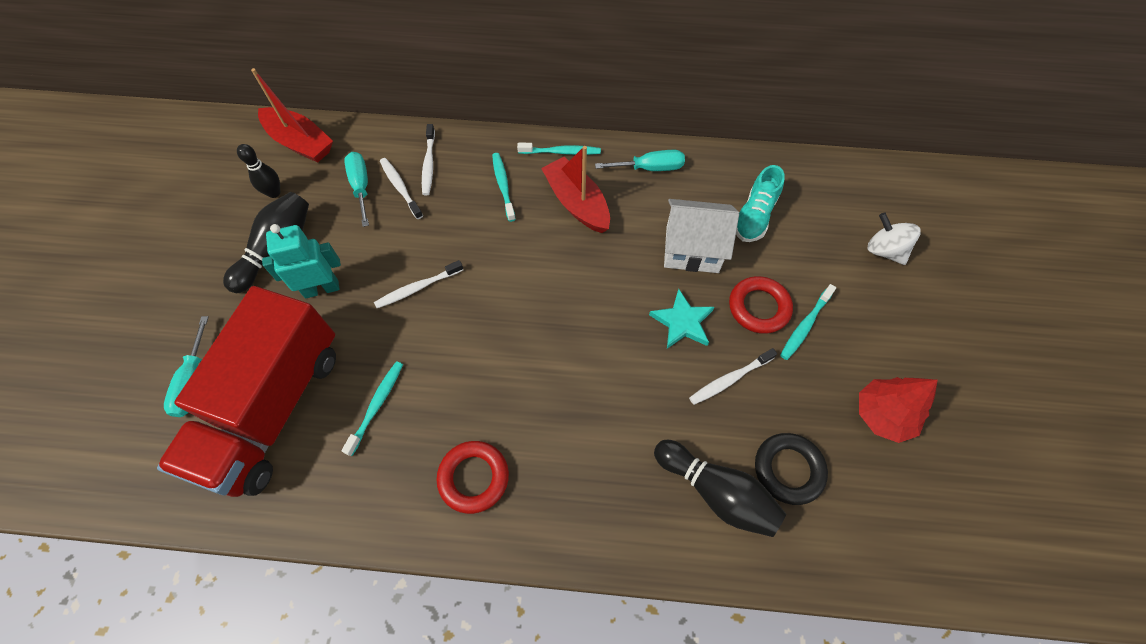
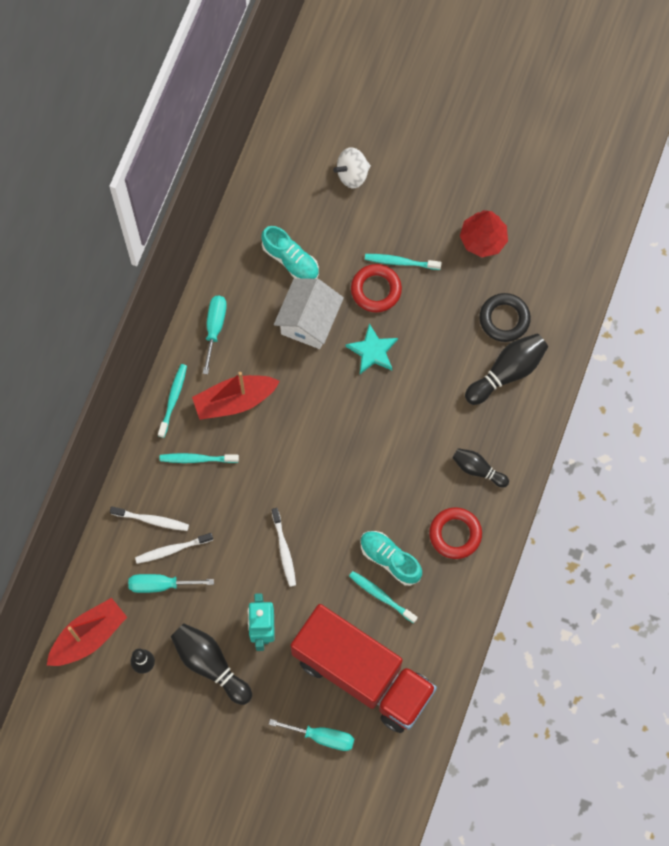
camera: 75 degrees left, 10 degrees up
(425, 405) = (390, 559): none -> turquoise shoe
(569, 486) = (478, 469): none -> black bowling pin
(730, 379) = (429, 333): white toothbrush -> none
(805, 325) = (400, 262): turquoise toothbrush -> turquoise toothbrush turned 135 degrees clockwise

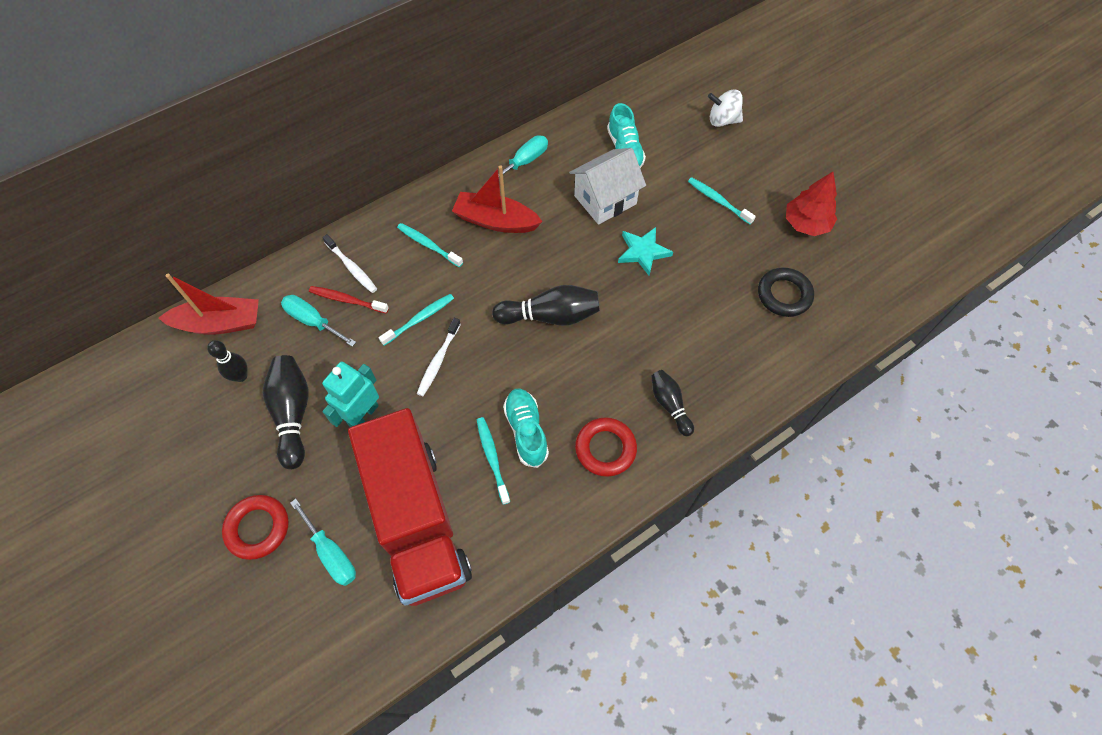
camera: 35 degrees right, 10 degrees down
(172, 549) = (347, 300): white toothbrush -> red toothbrush
(173, 399) = (448, 192): turquoise toothbrush -> turquoise toothbrush (419, 319)
(376, 290) = (681, 209): red ring -> red ring (258, 528)
(507, 372) = (757, 339): black bowling pin -> black bowling pin (550, 316)

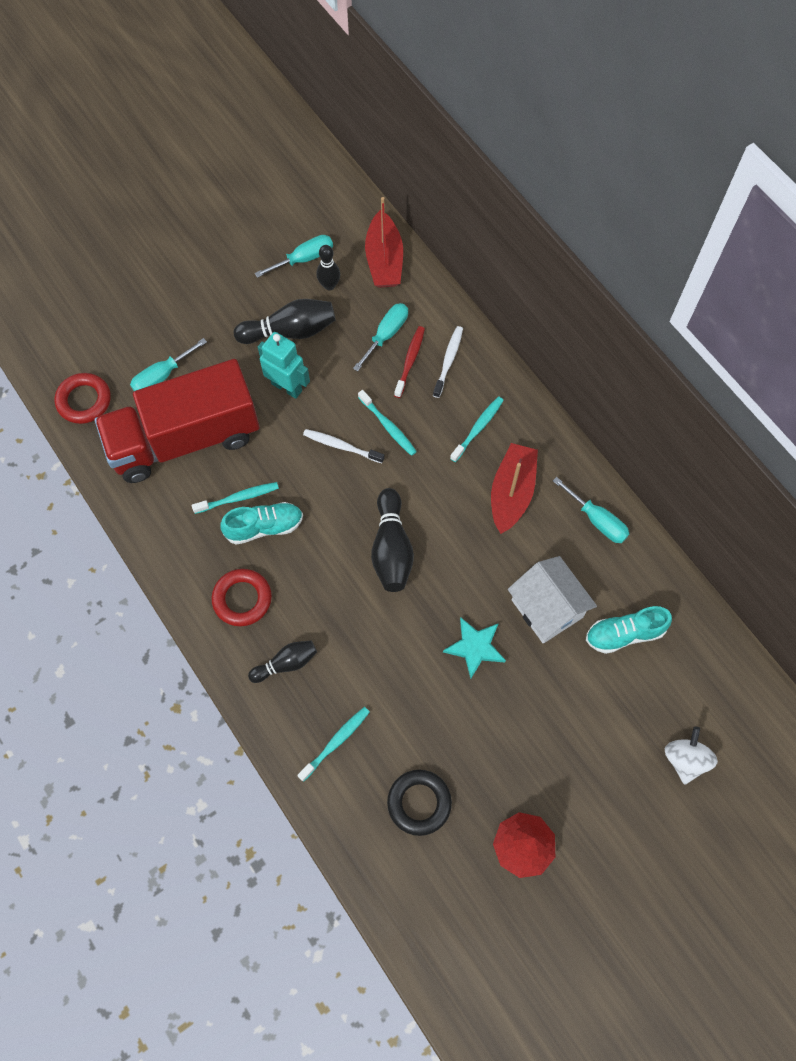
camera: 90 degrees right, 5 degrees up
(200, 402) = (304, 259): none -> turquoise screwdriver
(258, 528) = (188, 320): red ring -> red ring (84, 401)
(352, 267) = (448, 361): white toothbrush -> white toothbrush turned 150 degrees clockwise
(718, 201) = (552, 740): turquoise toothbrush -> turquoise toothbrush (336, 742)

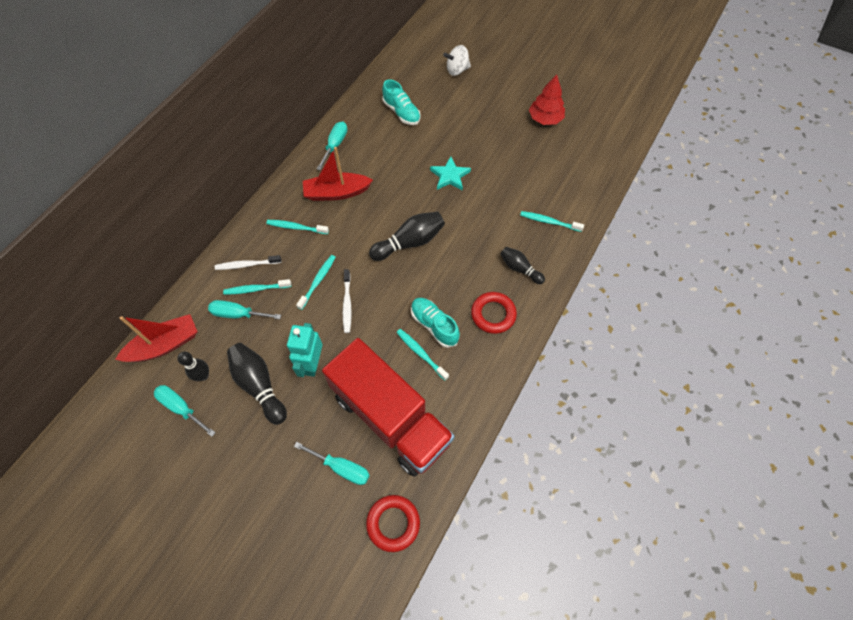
camera: 115 degrees left, 5 degrees down
(410, 361) = (256, 289): red toothbrush -> turquoise toothbrush
(419, 803) = (554, 169): black ring -> none
(547, 608) = (406, 151): white house -> none

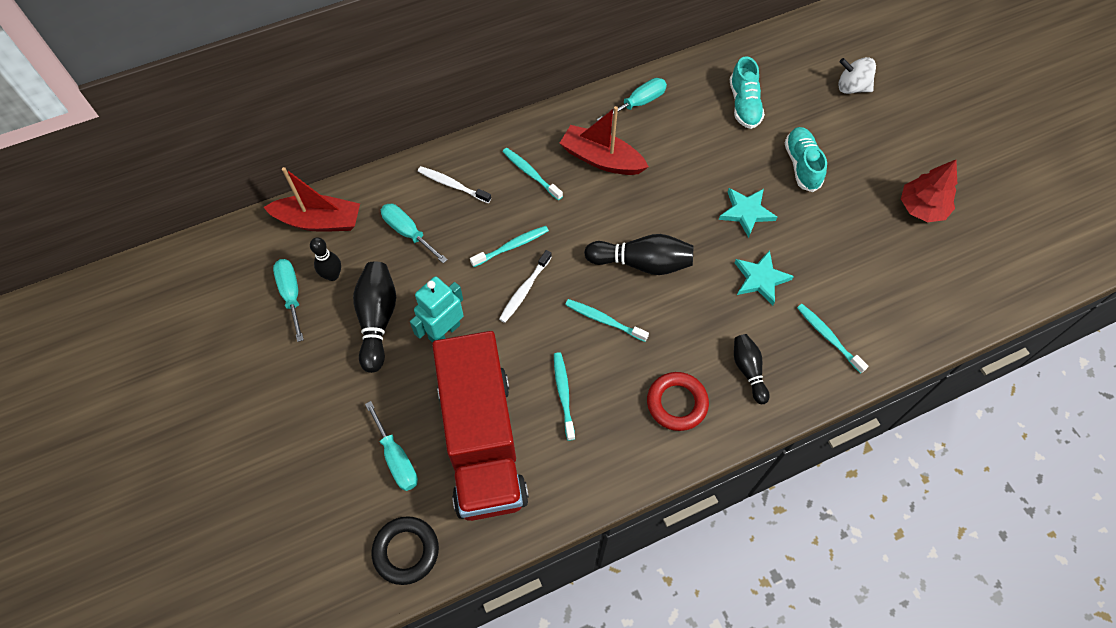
camera: 35 degrees right, 0 degrees up
(256, 289) = (443, 217): turquoise toothbrush -> turquoise toothbrush (604, 320)
(393, 523) = (406, 551): red ring -> black ring
(434, 325) = (601, 373): turquoise shoe -> turquoise shoe (802, 165)
(487, 210) = (760, 279): none -> turquoise star

